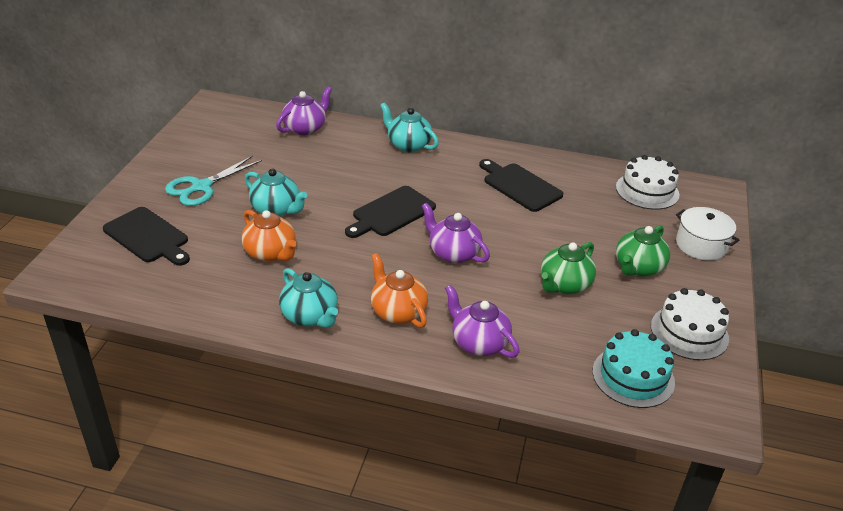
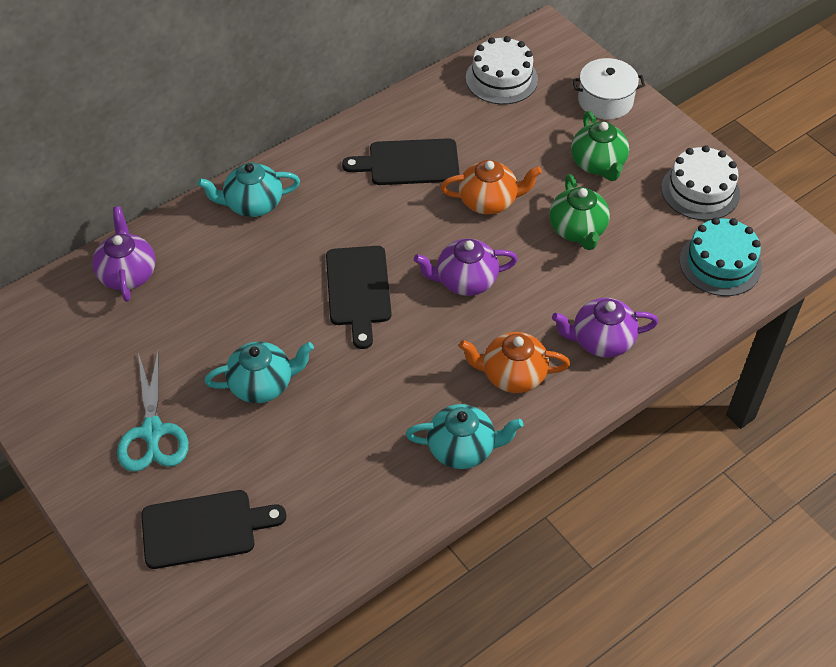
camera: 50 degrees left, 15 degrees up
(270, 253) = (334, 429): orange teapot -> orange teapot (489, 201)

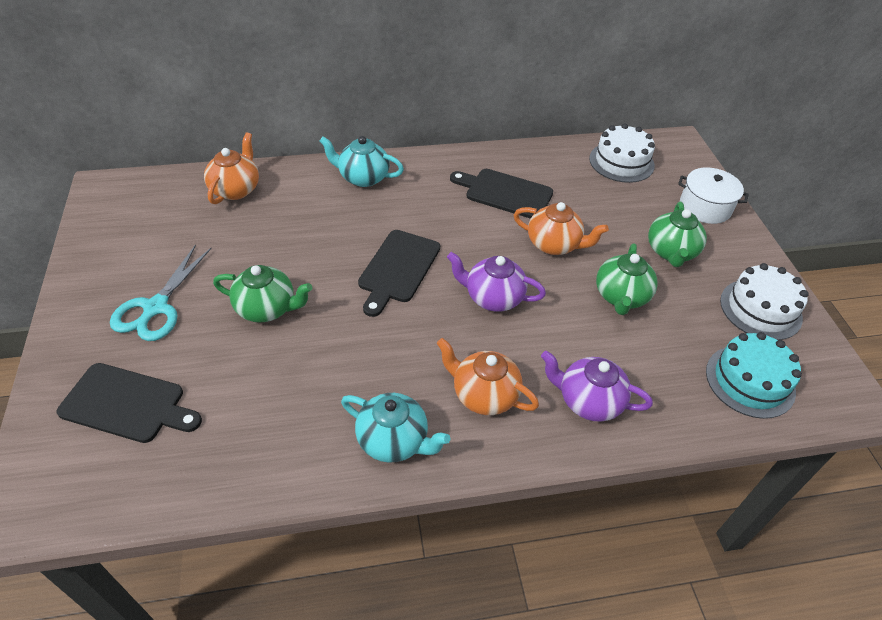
camera: 25 degrees right, 5 degrees down
(128, 274) = (236, 189): purple teapot -> orange teapot
(262, 384) = (267, 308): turquoise teapot -> green teapot

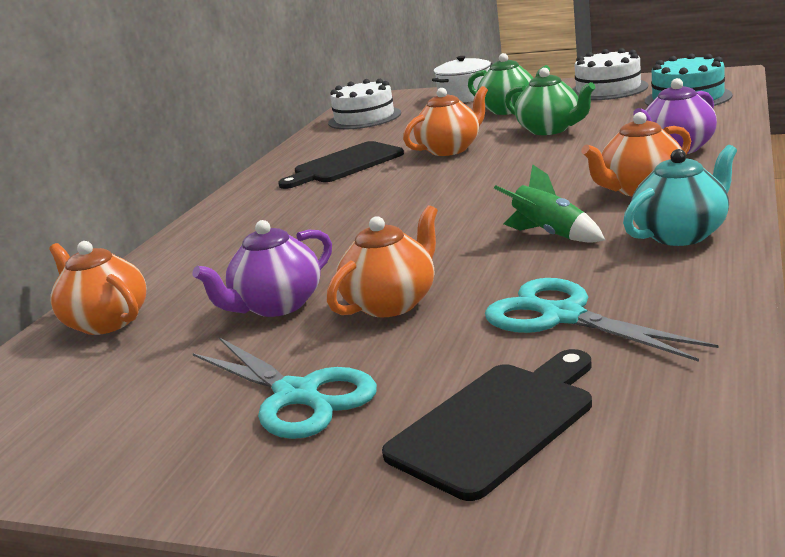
camera: 55 degrees left, 25 degrees down
(253, 401) = (563, 317): none -> turquoise scissors
(267, 308) = (392, 303): green teapot -> orange teapot
(363, 177) = (212, 234): turquoise teapot -> none
(383, 359) = (549, 234): none -> green rocket
(398, 269) = (405, 221): black cutting board -> none
(493, 297) = (500, 178): purple teapot -> purple teapot (277, 306)

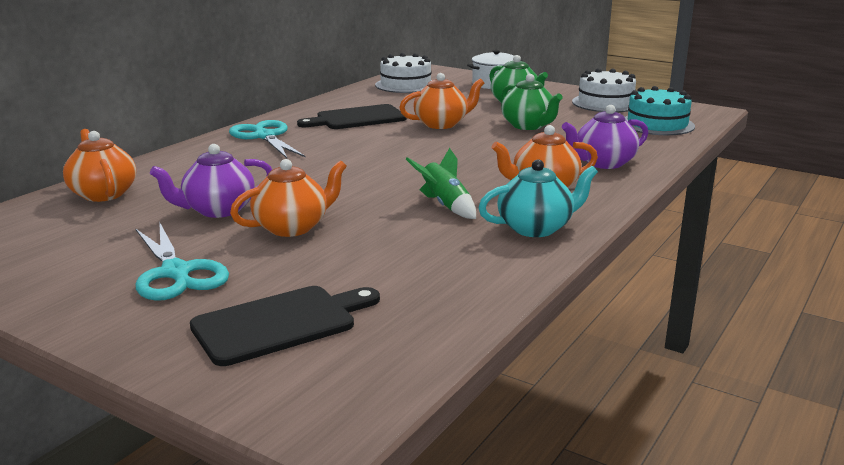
camera: 10 degrees right, 0 degrees up
(563, 317) = (394, 265): turquoise scissors -> turquoise scissors (265, 136)

